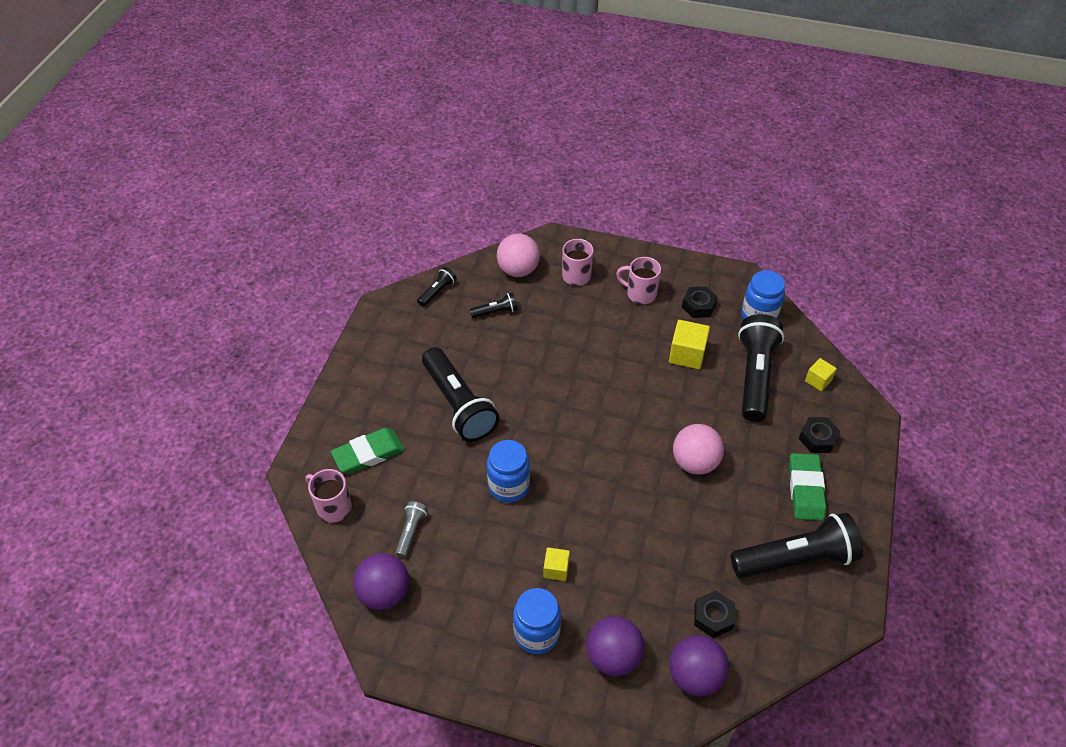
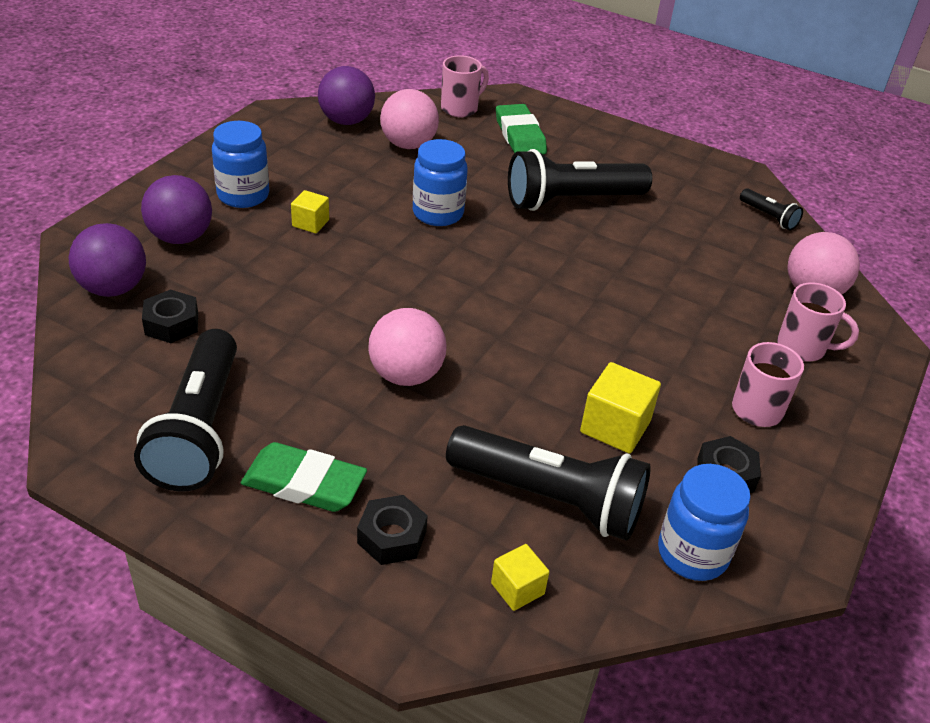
camera: 100 degrees right, 10 degrees down
(411, 532) = (408, 145): grey flashlight -> pink ball
(496, 312) = (727, 256): black flashlight -> none

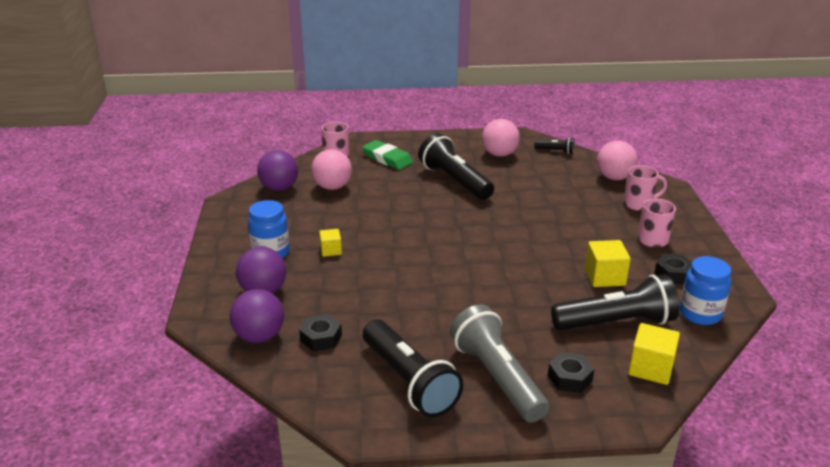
camera: 30 degrees left, 10 degrees down
(304, 483) = (497, 377): green eraser -> grey flashlight
(406, 375) = (481, 302): pink ball -> pink ball (499, 154)
(438, 213) = (395, 216): blue jar -> none
(517, 588) = (650, 368): yellow cube -> yellow cube, size x1.64
(571, 200) = (455, 181): black flashlight -> black flashlight turned 105 degrees clockwise

